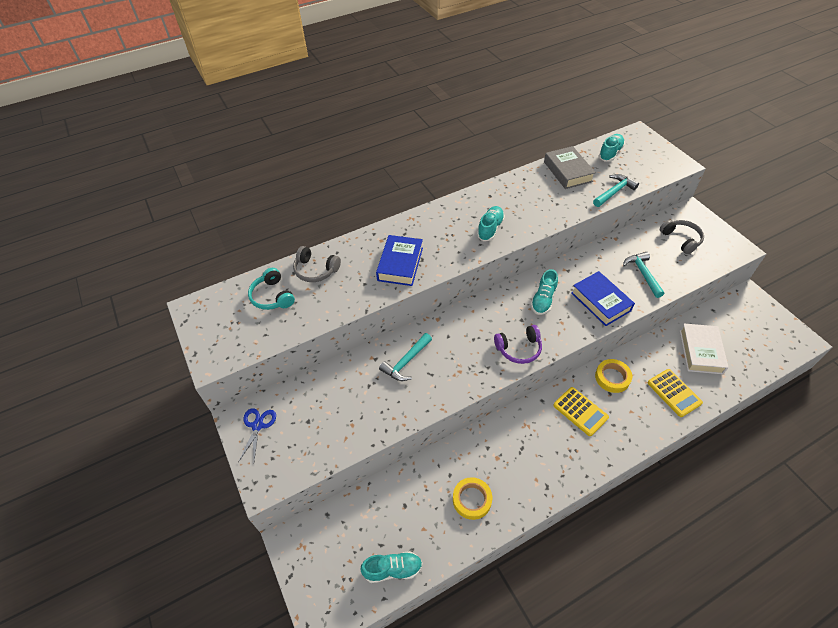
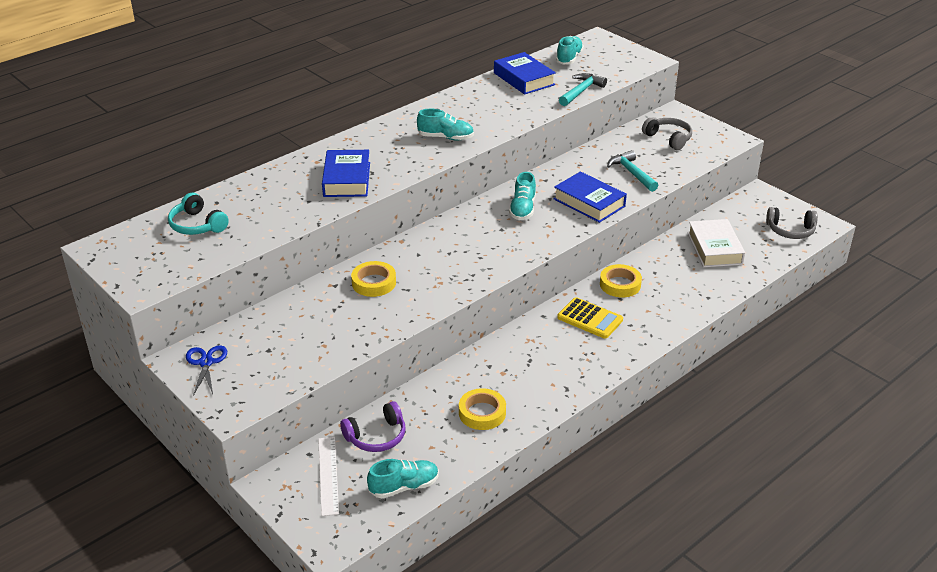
camera: 15 degrees left, 15 degrees down
(315, 270) = (244, 196): grey headphones -> grey headphones (790, 230)
(336, 542) = (328, 475): none -> white ruler
(406, 362) = (374, 283): turquoise hammer -> yellow tape
(490, 229) = (445, 137): turquoise shoe -> turquoise shoe turned 90 degrees clockwise
(519, 349) = (505, 254): purple headphones -> purple headphones (376, 436)
(567, 171) = (523, 79): grey book -> blue book
(674, 393) = (692, 288): yellow calculator -> none

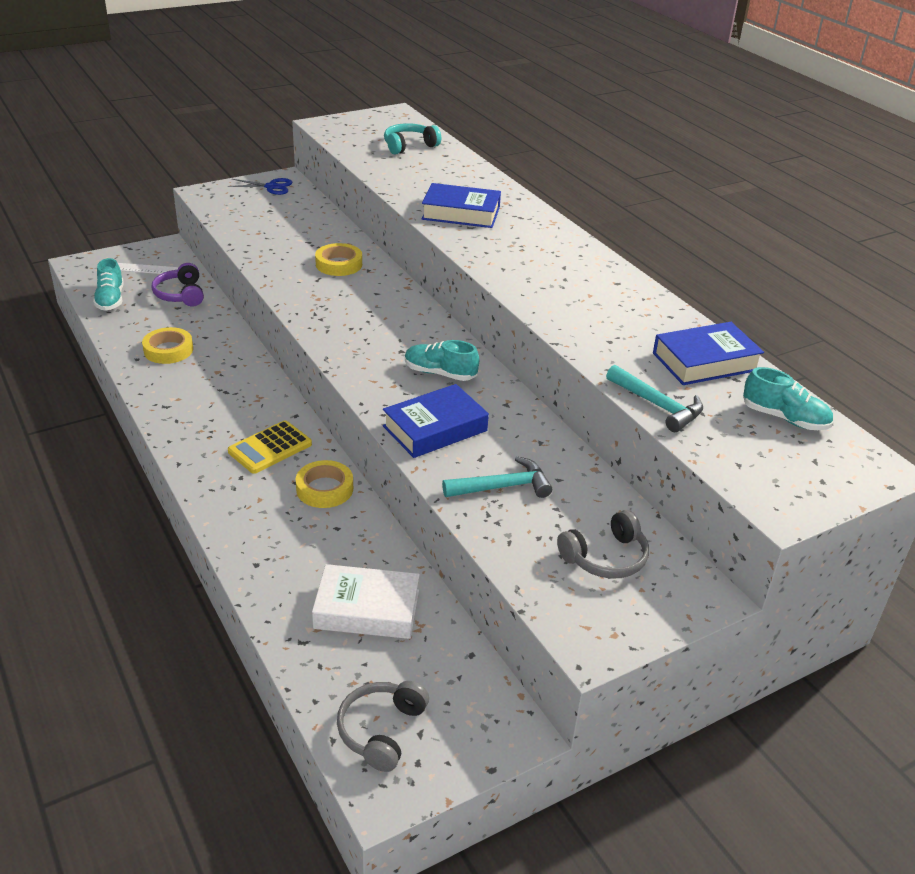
camera: 100 degrees right, 0 degrees up
(445, 137) = (537, 278): turquoise shoe -> none

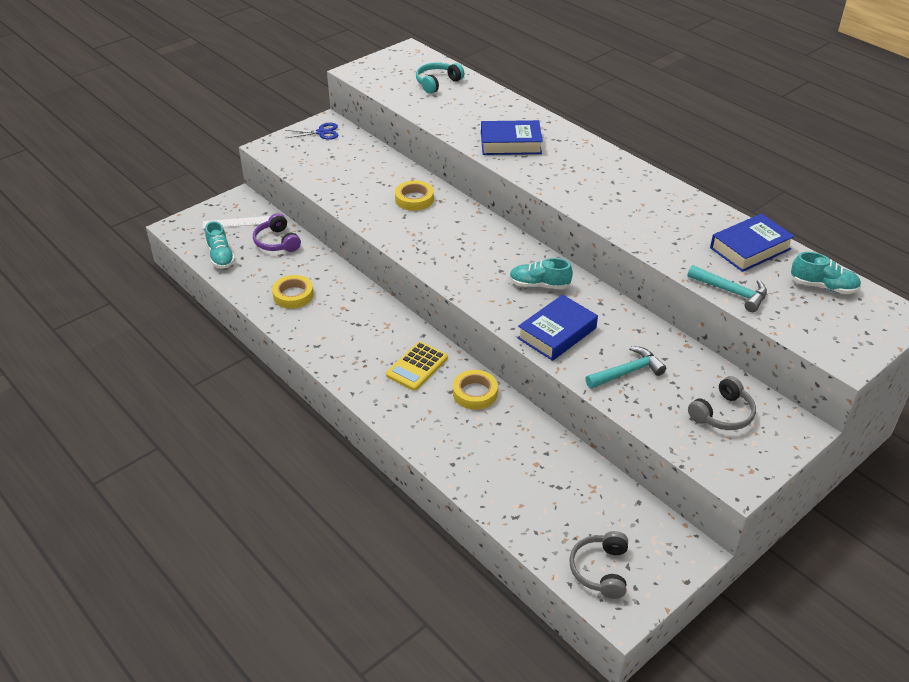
camera: 10 degrees left, 5 degrees up
(367, 609) = (550, 483): white book -> none

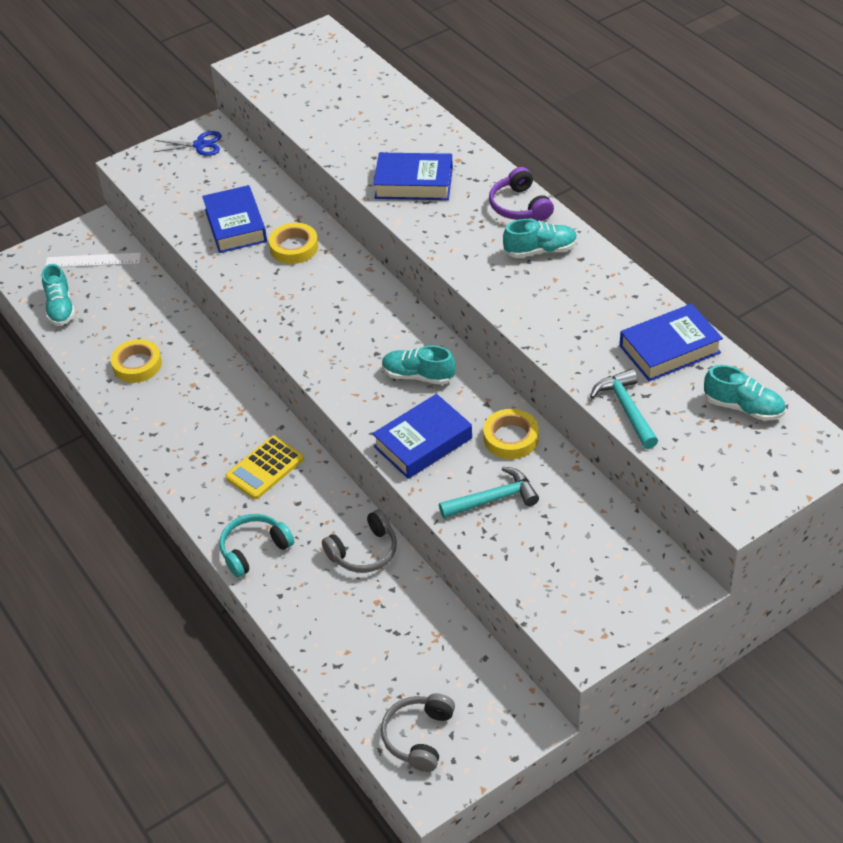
camera: 10 degrees right, 5 degrees up
(277, 242) = (130, 290): purple headphones -> purple headphones (519, 206)
(363, 185) = (236, 225): none -> blue book
(437, 83) = (344, 87): turquoise headphones -> turquoise headphones (254, 549)
(475, 393) = (326, 507): yellow tape -> yellow tape (511, 438)
(625, 185) = (540, 250): none -> turquoise shoe
(722, 414) = (592, 561): grey headphones -> grey headphones (364, 552)
(731, 292) = (626, 409): turquoise hammer -> turquoise hammer turned 150 degrees counterclockwise

